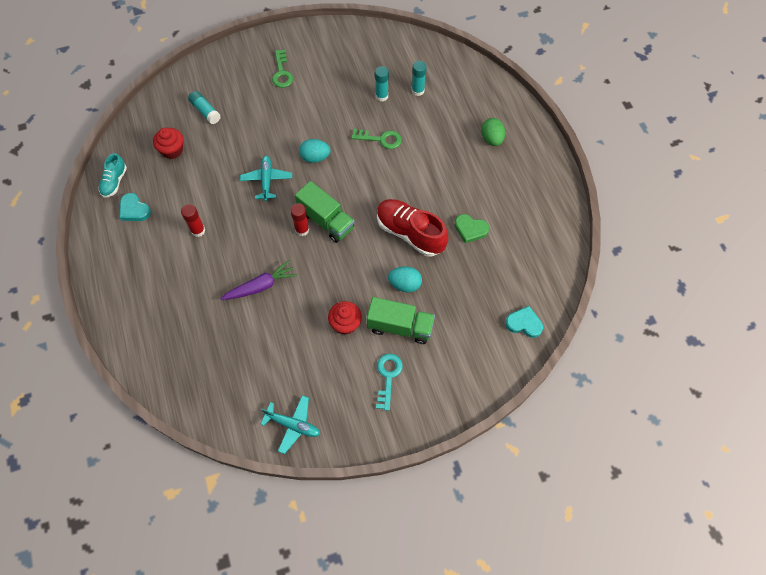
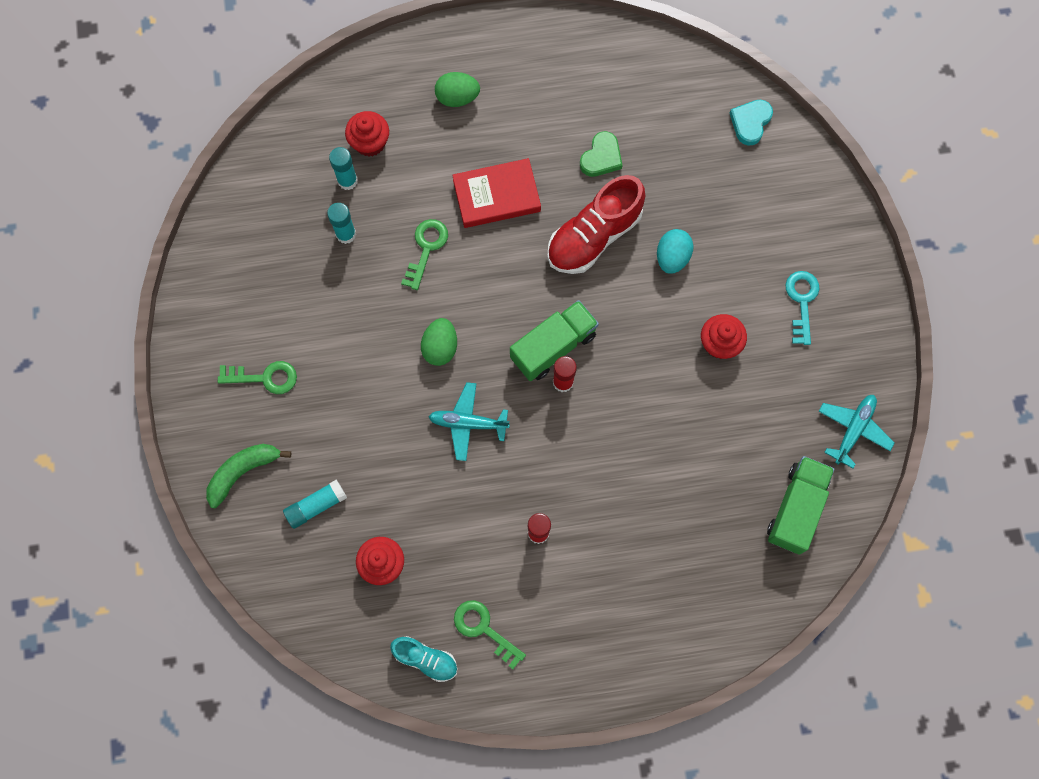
camera: 80 degrees left, 10 degrees up
(134, 210) = (484, 629): turquoise heart -> green key
(222, 73) = (243, 472): none -> green banana
(261, 286) = (645, 450): purple carrot -> none
(315, 157) = (440, 347): turquoise egg -> green egg
(388, 376) = (801, 301): turquoise key -> turquoise key turned 75 degrees clockwise
(400, 326) = (733, 274): green truck -> green truck (796, 508)
(426, 172) = (496, 196): none -> red book
(446, 98) = (370, 142): none -> red cupcake

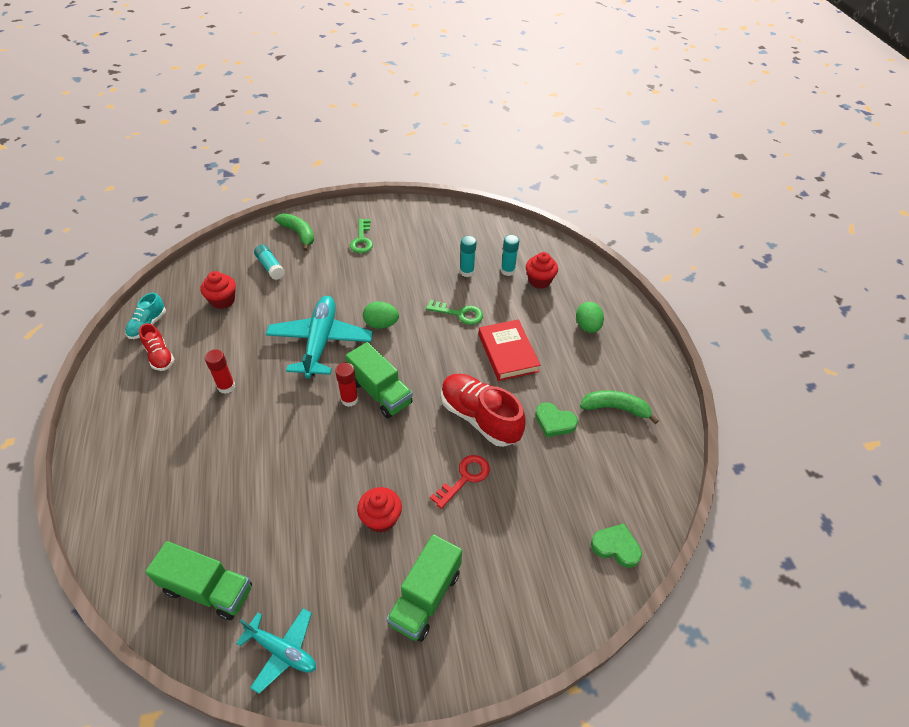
camera: 85 degrees right, 25 degrees down
(468, 423) = (320, 342): turquoise plane -> turquoise plane, size x1.72
(484, 629) = (160, 356): green key -> red shoe
(584, 90) = (615, 408): none -> green banana
(672, 257) = (465, 478): turquoise egg -> red key
(750, 122) = (616, 547): turquoise heart -> green heart
(801, 301) = (425, 597): turquoise key -> green truck

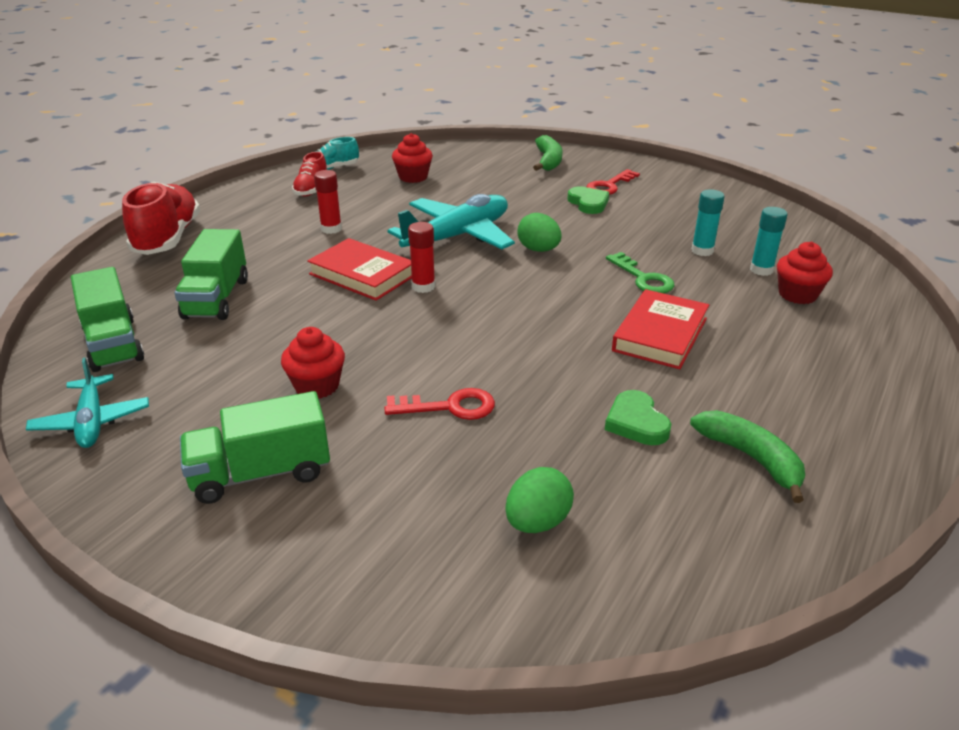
camera: 45 degrees right, 15 degrees down
(270, 267) = (488, 172): turquoise glue stick -> none
(300, 414) = (362, 275): none -> red book
(362, 240) = (609, 186): green key -> red key
(380, 392) = (461, 296): green truck -> green truck (216, 298)
(479, 418) = (542, 369): red shoe -> red shoe (167, 238)
(587, 327) = (816, 363): green egg -> green egg (537, 522)
(616, 547) = (549, 592): green heart -> green heart (588, 203)

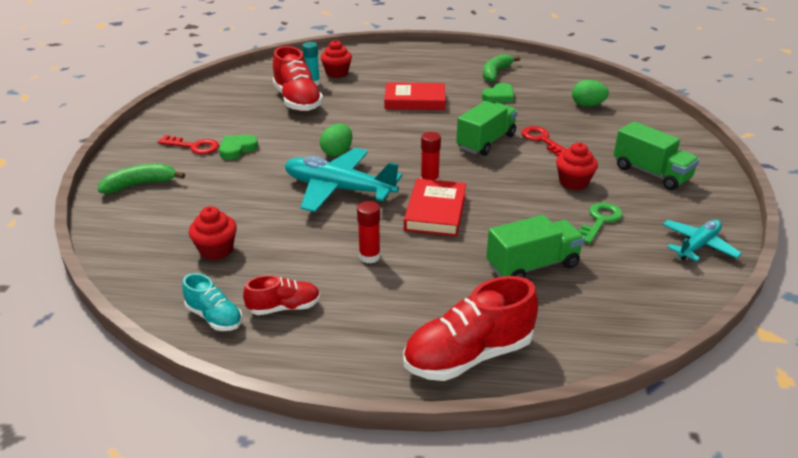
camera: 115 degrees left, 0 degrees up
(113, 344) = (634, 284): green truck -> green truck (486, 142)
(643, 278) = (351, 113): green key -> green key (600, 220)
(702, 251) = (297, 101): turquoise glue stick -> red shoe

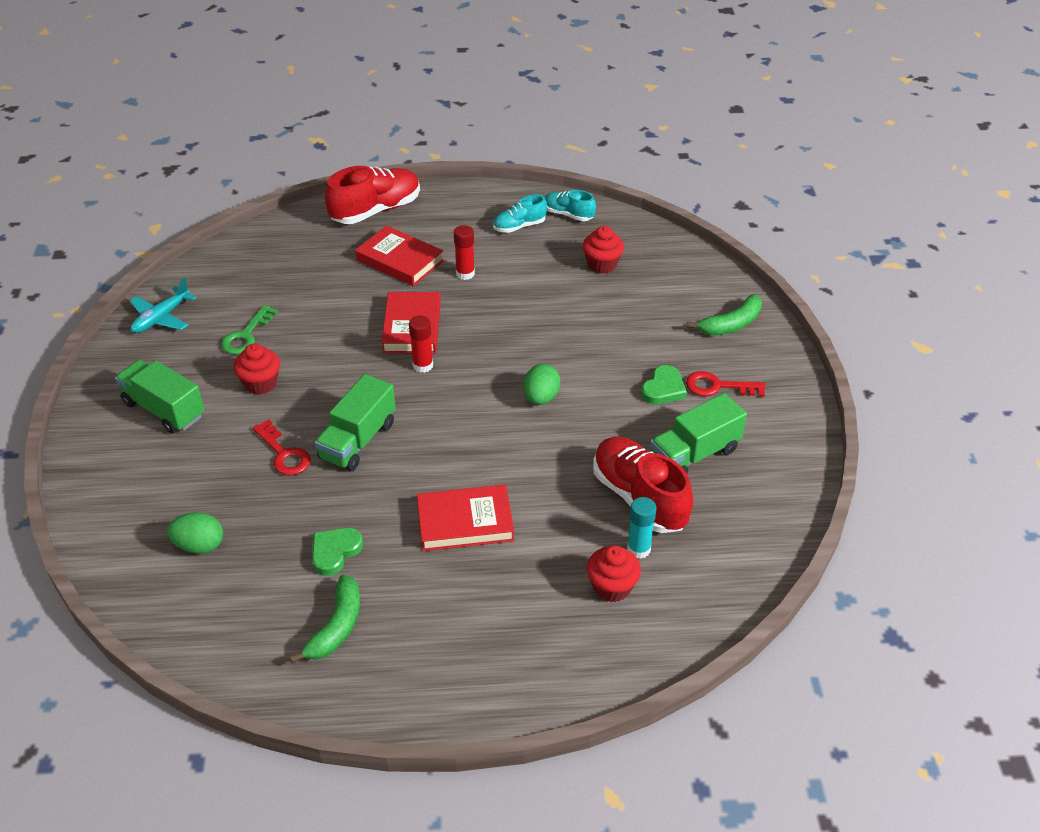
camera: 170 degrees right, 10 degrees up
(284, 307) = (519, 226): red shoe -> turquoise shoe
(338, 189) = (519, 343): turquoise plane -> none
(441, 280) = (400, 260): none -> red book
(532, 265) = (321, 281): green truck -> green truck (694, 454)

